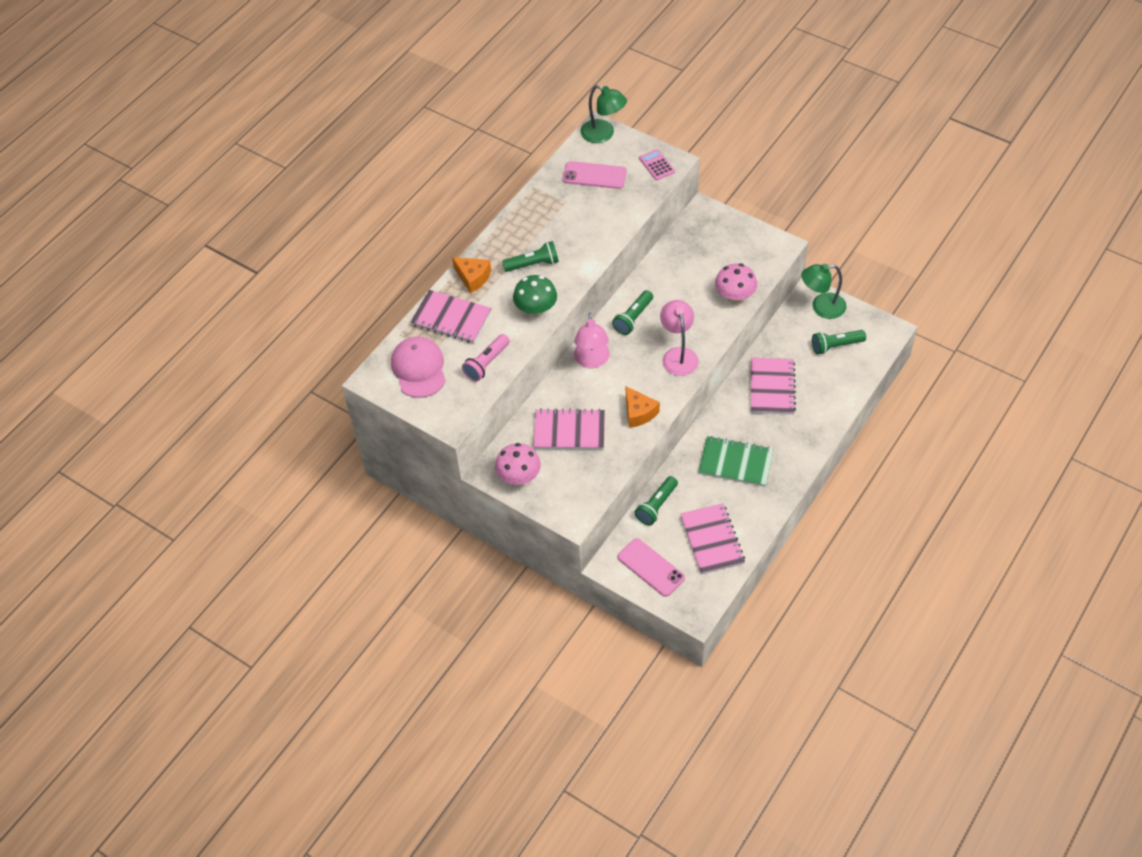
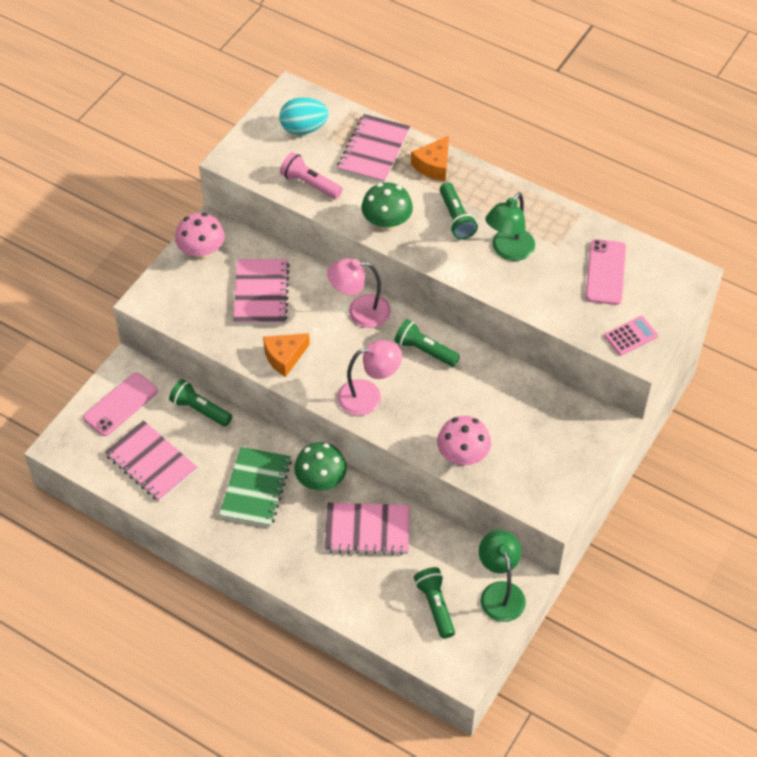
camera: 85 degrees right, 0 degrees up
(419, 369) = (304, 128): pink cap -> turquoise egg
(603, 134) = (679, 280): green lamp -> green lamp (508, 251)
(712, 540) = (151, 462): pink notebook -> pink notebook turned 60 degrees clockwise
(727, 418) = (321, 481): none -> green mushroom

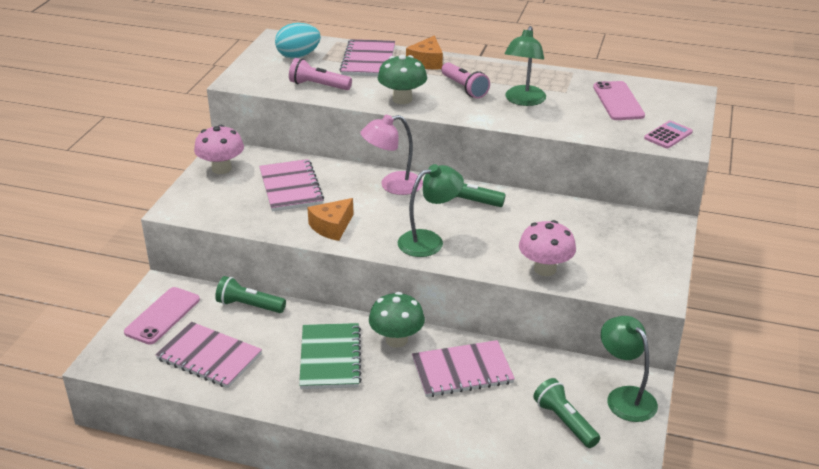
camera: 15 degrees left, 20 degrees down
(369, 396) = (429, 241): pink lamp -> green lamp
(456, 218) = (464, 88): green flashlight -> pink flashlight

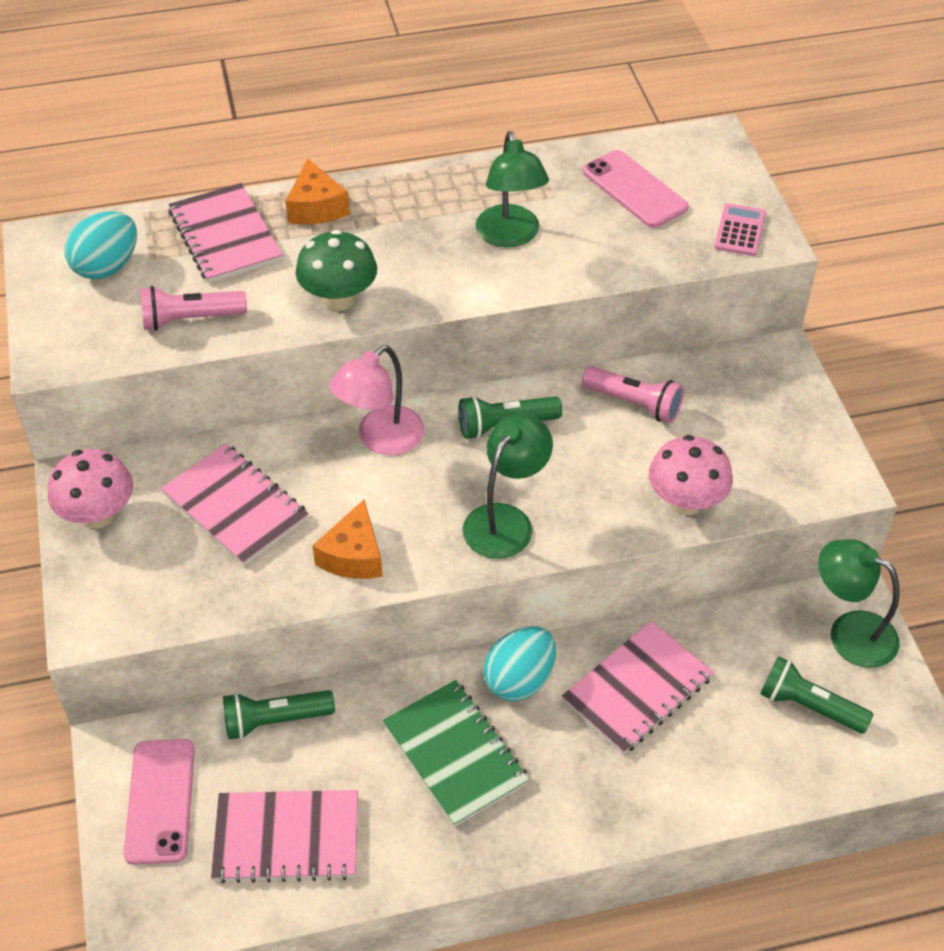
camera: 30 degrees left, 15 degrees up
(396, 340) = (519, 680): green mushroom -> turquoise egg
(464, 88) = (411, 242): pink flashlight -> pink flashlight (634, 403)

